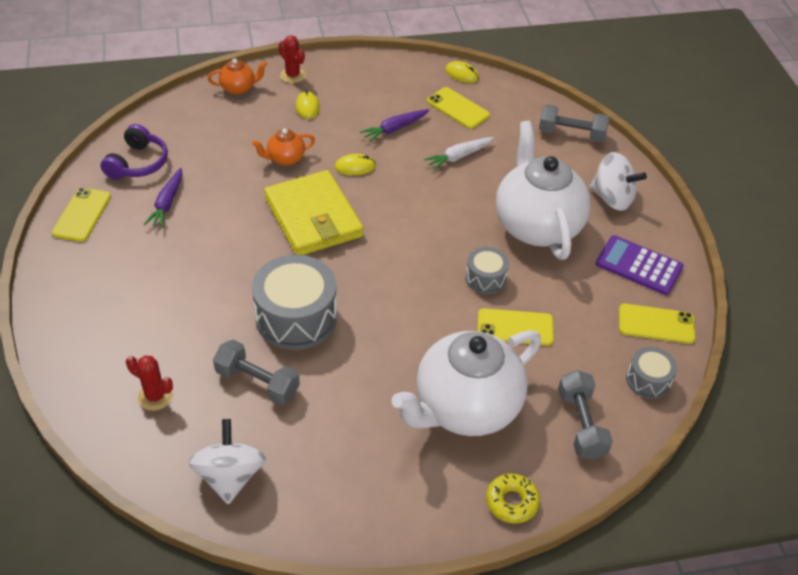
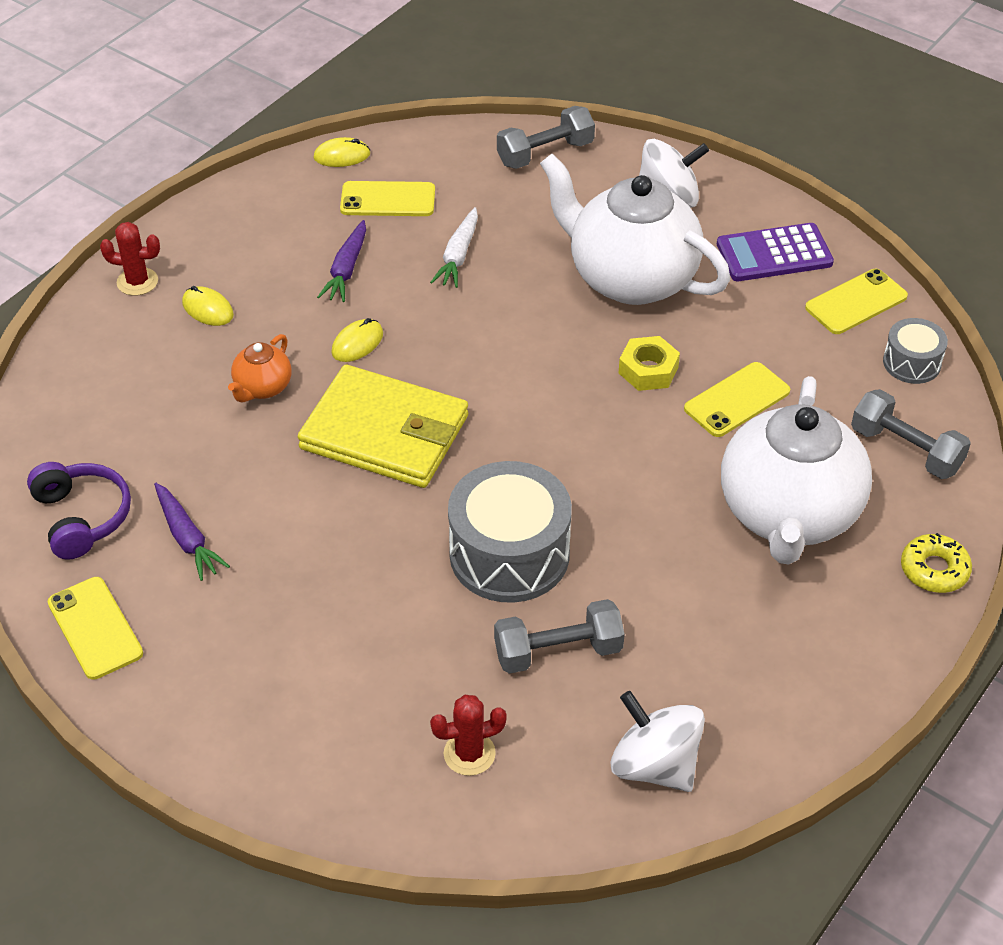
camera: 40 degrees left, 0 degrees up
(239, 88) = (88, 340): orange teapot -> none
(485, 278) = (648, 370): grey drum -> yellow nut

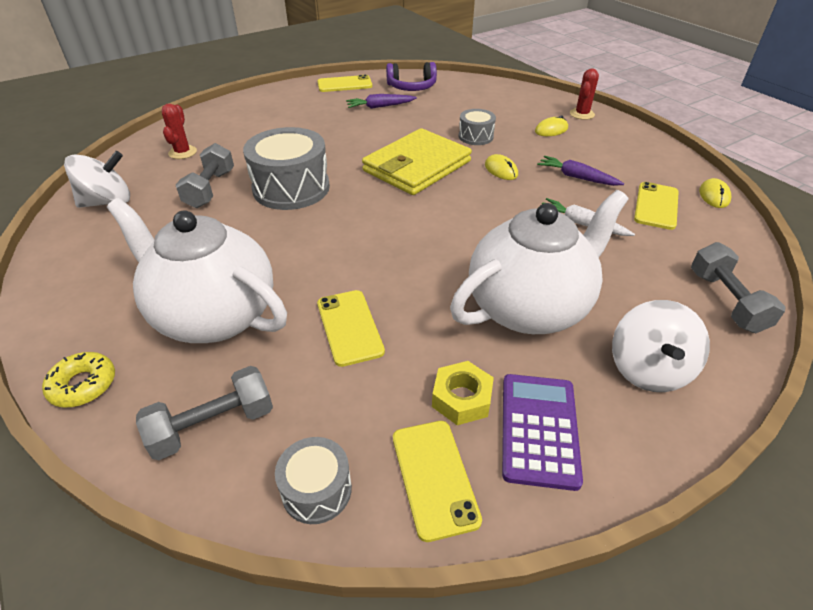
camera: 110 degrees right, 5 degrees down
(262, 388) = (475, 136): orange teapot -> grey drum
(648, 370) = (412, 286): yellow nut -> yellow nut (461, 398)

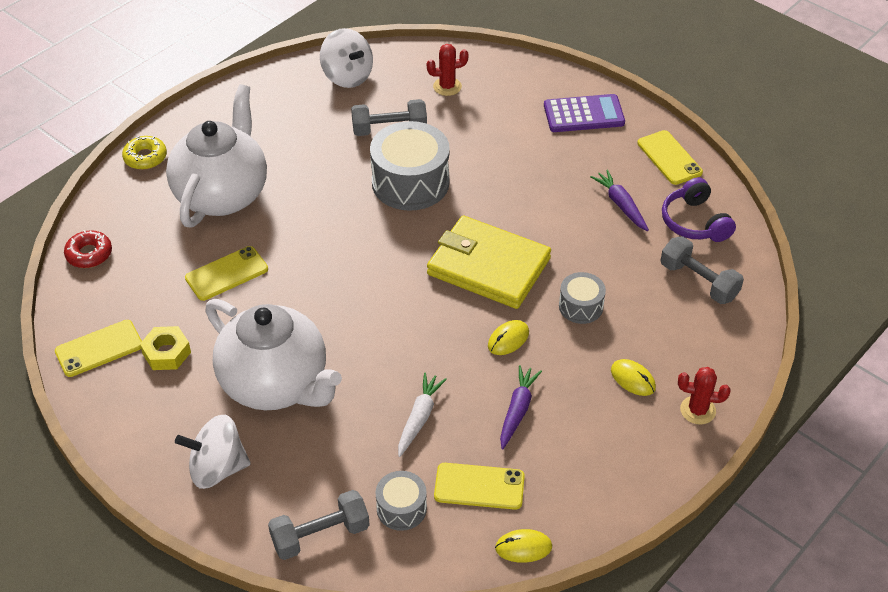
camera: 75 degrees right, 5 degrees up
(213, 425) = (123, 230): grey dumbbell -> grey dumbbell (698, 281)
(236, 474) = (89, 254): none -> red donut
(316, 490) = (83, 294): grey drum -> grey drum (401, 508)
(539, 429) = (145, 400): purple calculator -> purple calculator (583, 114)

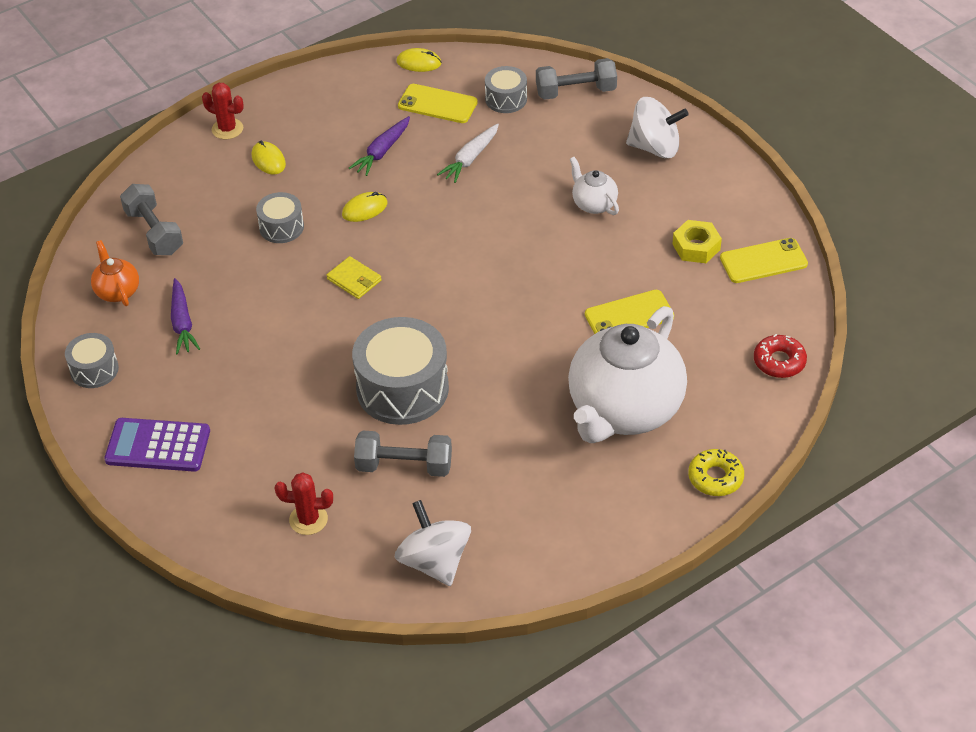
camera: 165 degrees left, 0 degrees up
(276, 384) = (593, 204): white teapot -> white teapot, size x0.43
(488, 266) = (354, 280): yellow wallet -> yellow wallet, size x0.41
(669, 158) = (94, 370): yellow phone -> grey drum
(694, 222) = (117, 291): purple headphones -> orange teapot

